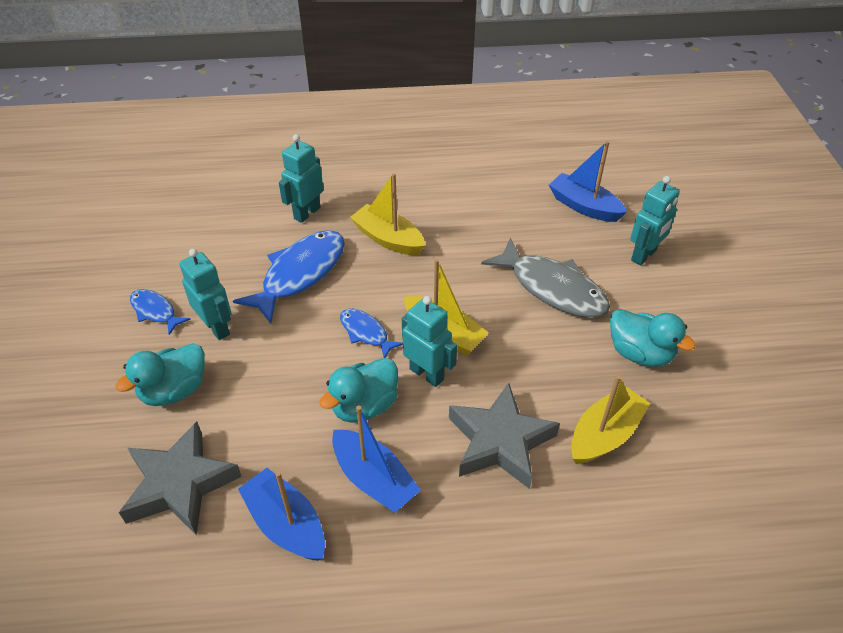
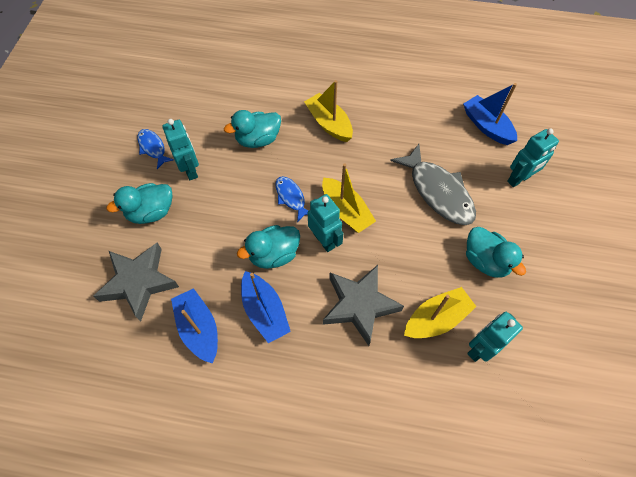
camera: 15 degrees right, 15 degrees up
(300, 274) = (258, 139): blue fish -> turquoise duck
(306, 213) = (276, 89): turquoise robot -> turquoise robot (480, 348)

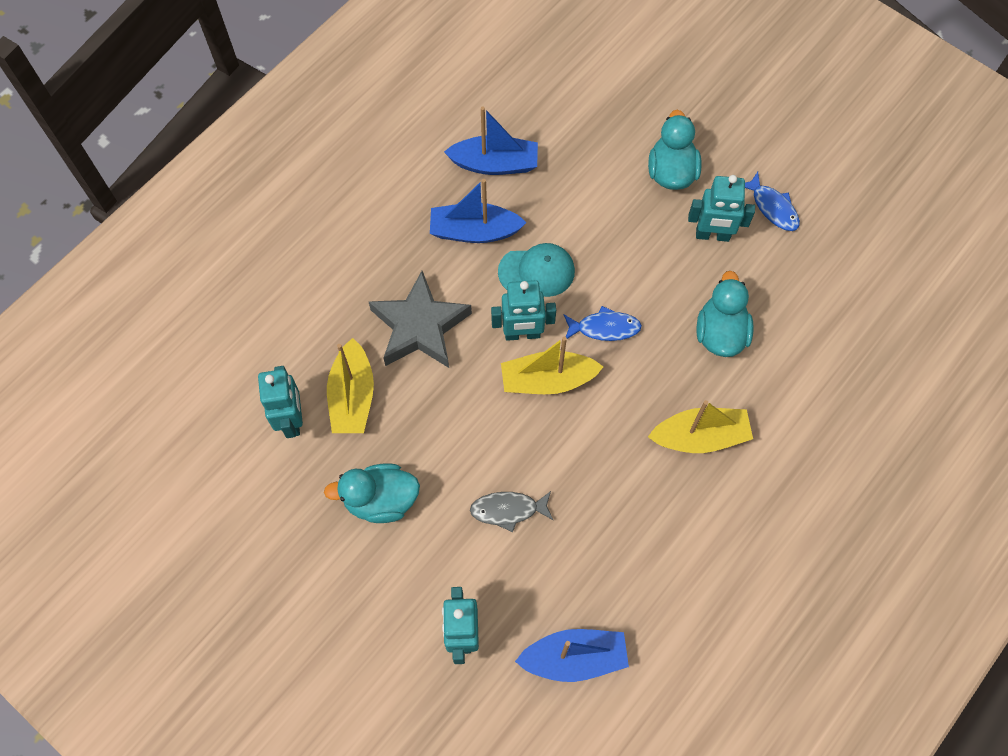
camera: 120 degrees right, 5 degrees up
(139, 282) = (584, 130): grey star -> none
(153, 148) = (772, 207): blue fish -> blue fish turned 60 degrees clockwise
(274, 255) = (537, 271): turquoise duck -> turquoise cap
(438, 192) = (508, 510): grey fish -> grey fish, size x0.53

